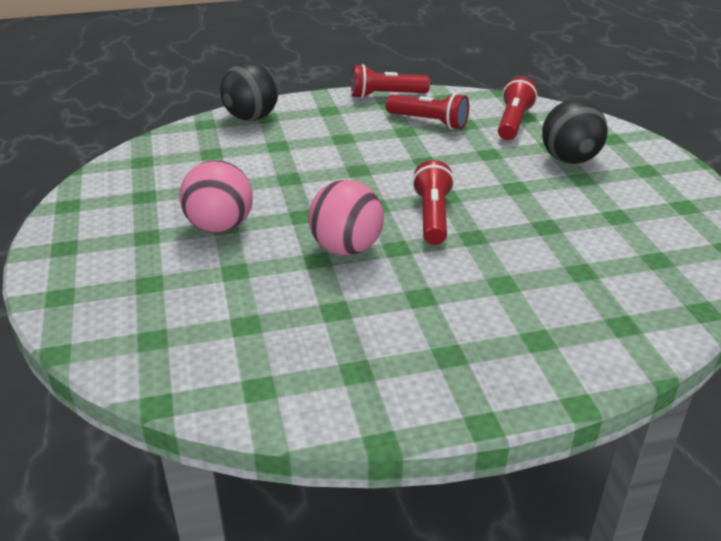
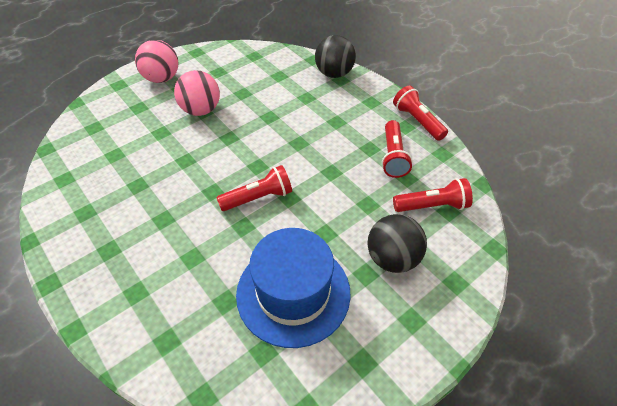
camera: 65 degrees right, 15 degrees up
(346, 248) = (201, 168): pink ball -> pink ball (162, 78)
(588, 224) = (293, 293): none -> blue hat

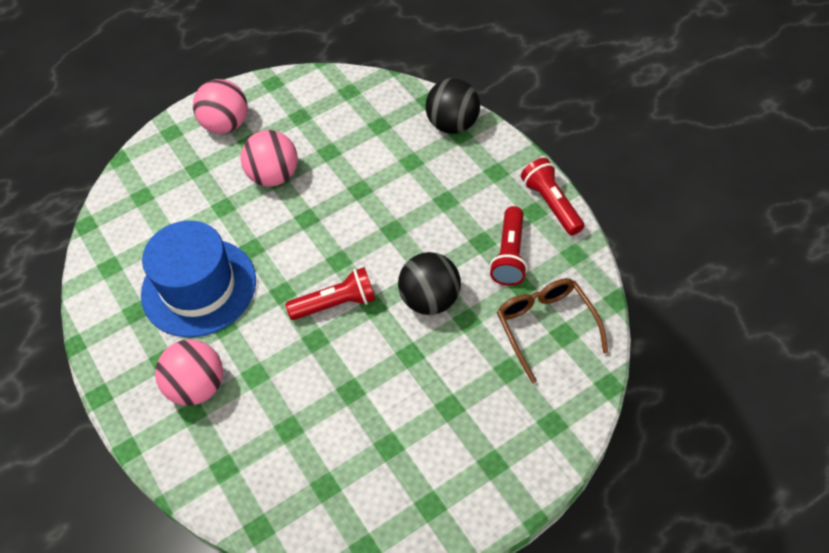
camera: 10 degrees right, 5 degrees up
(141, 270) = (197, 387): none -> pink ball
(293, 293) = (364, 424): blue hat -> blue hat (199, 287)
(392, 258) = (484, 390): black ball -> black ball (430, 299)
(432, 206) = (545, 326): red flashlight -> brown glasses

